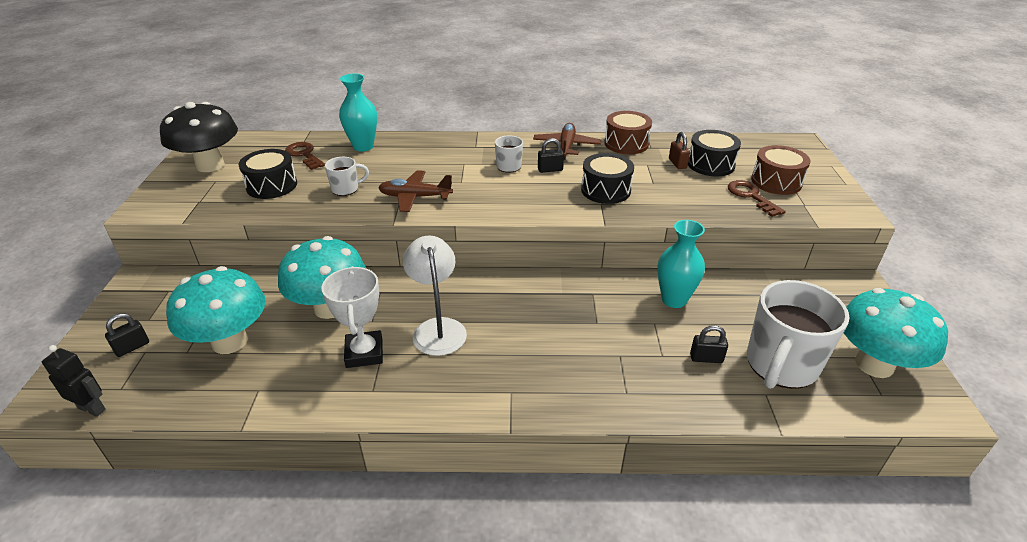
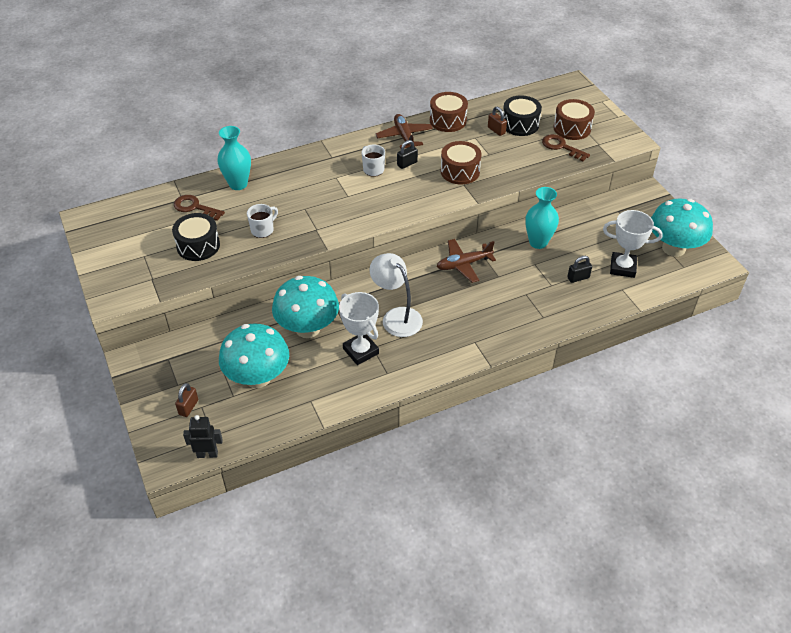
camera: 25 degrees left, 10 degrees up
(132, 347) = (188, 407): black padlock -> brown padlock
(210, 165) = (122, 243): black mushroom -> none
(415, 197) = (324, 221): brown plane -> brown plane (464, 264)
(605, 190) = (460, 171): black drum -> brown drum
(780, 365) = (622, 267): white mug -> white trophy

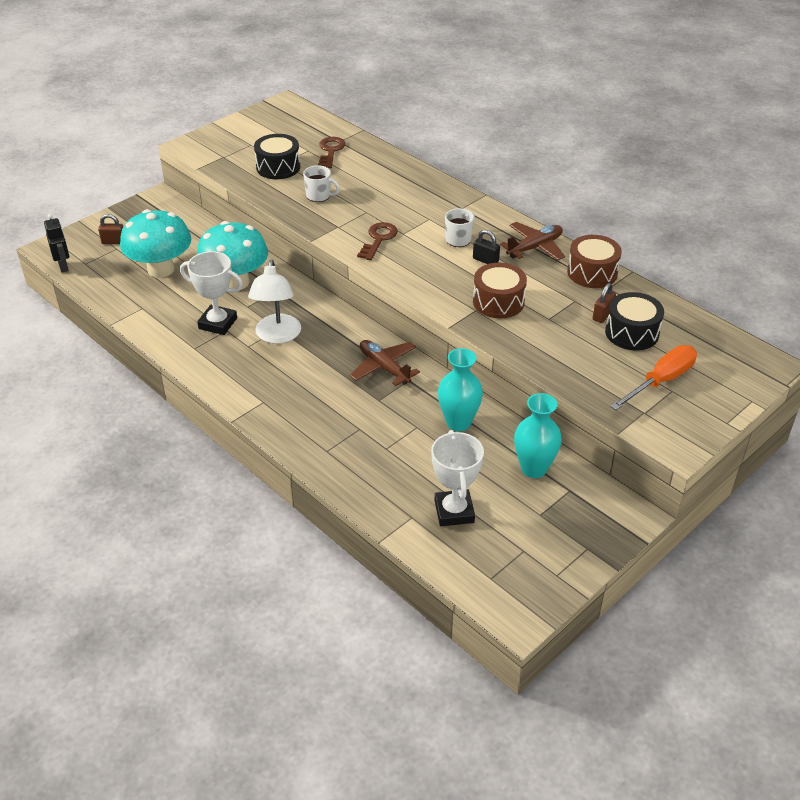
camera: 70 degrees right, 5 degrees down
(238, 184) = (379, 164): turquoise vase -> turquoise vase (534, 468)
(360, 351) = (218, 323): white trophy -> white trophy turned 75 degrees clockwise
(396, 317) = (277, 336): white lamp -> white lamp turned 150 degrees clockwise
(561, 147) = (610, 378): brown key -> brown key (378, 239)
(572, 128) = (661, 381): brown drum -> orange screwdriver
(578, 278) = (411, 470): black padlock -> none
(673, 248) = (524, 562): turquoise mushroom -> none

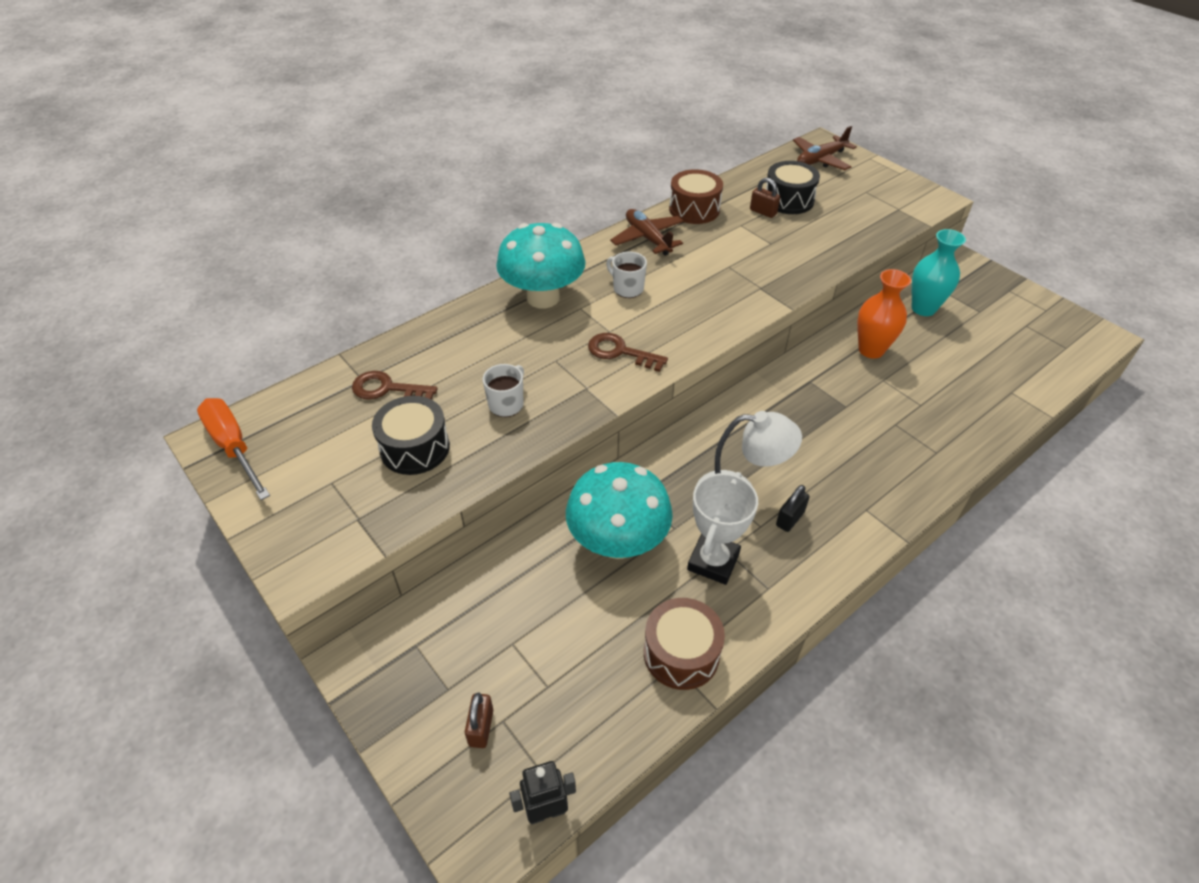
camera: 85 degrees left, 5 degrees up
(161, 269) = (575, 644): turquoise mushroom -> turquoise mushroom (543, 298)
(384, 368) = (792, 399): brown plane -> brown plane (820, 159)
(454, 511) = (994, 363): white trophy -> none
(458, 422) = (871, 350): turquoise vase -> orange vase
(485, 260) = (670, 273): black padlock -> black padlock (790, 519)
(498, 302) = (745, 271): brown drum -> brown drum (681, 653)
(661, 381) = (854, 195): orange screwdriver -> orange screwdriver (233, 447)

